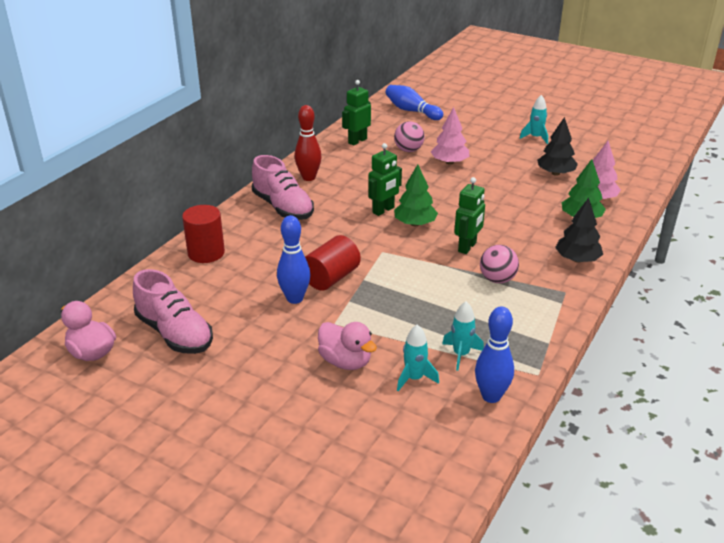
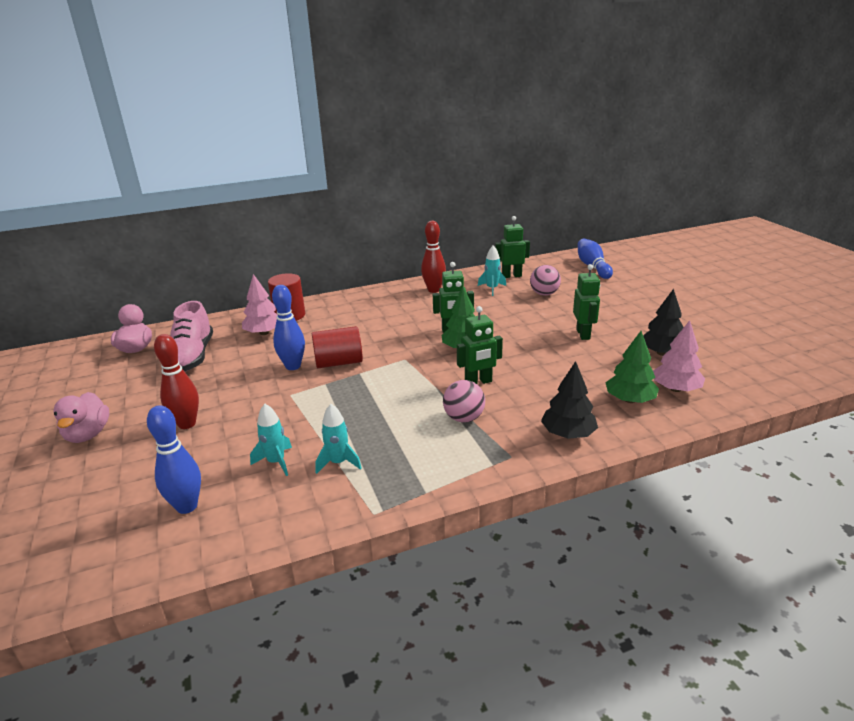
camera: 40 degrees right, 5 degrees down
(283, 207) = (384, 304): pink shoe -> none
(284, 390) = (187, 424): none -> red bowling pin
(345, 361) = (253, 425): pink duck -> pink duck (88, 434)
(449, 162) = (567, 313): pink tree -> pink tree (264, 333)
(486, 177) = (583, 334): none -> green robot
(491, 396) = (307, 509): blue bowling pin -> blue bowling pin (187, 506)
(535, 137) = (686, 318): turquoise rocket -> turquoise rocket (492, 289)

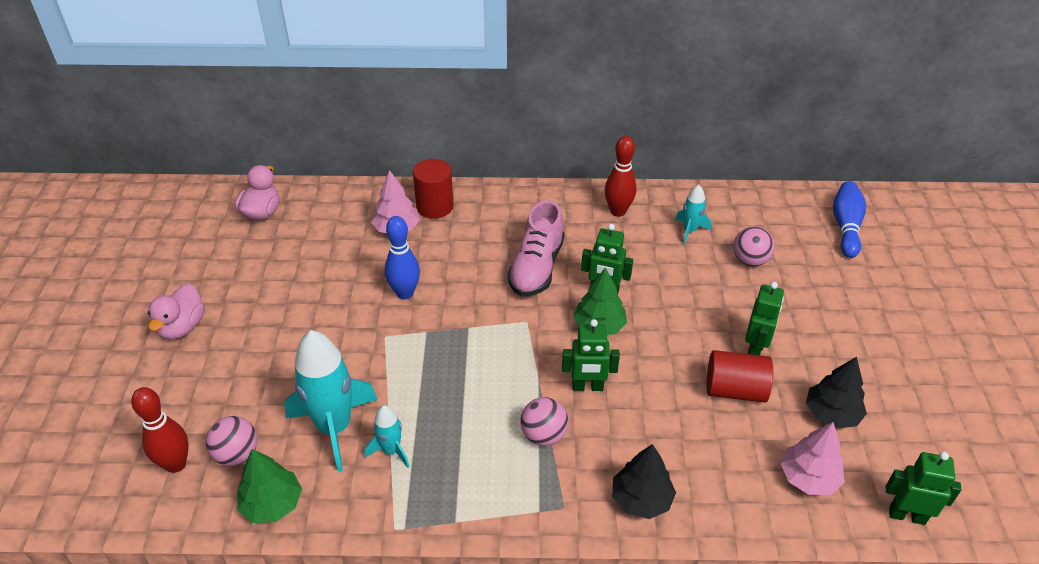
camera: 20 degrees right, 15 degrees up
(187, 424) = (273, 344): red bowling pin -> red bowling pin (176, 464)
(187, 506) = (237, 454): blue bowling pin -> pink ball
(192, 357) = (311, 244): pink shoe -> pink shoe (536, 268)
(276, 462) = (334, 427): turquoise rocket -> turquoise rocket, size x2.00
(339, 362) = (454, 303): red cylinder -> red cylinder (735, 390)
(511, 276) = (728, 213): green robot -> green robot (906, 515)
(630, 400) = (742, 475): green tree -> green tree (272, 504)

